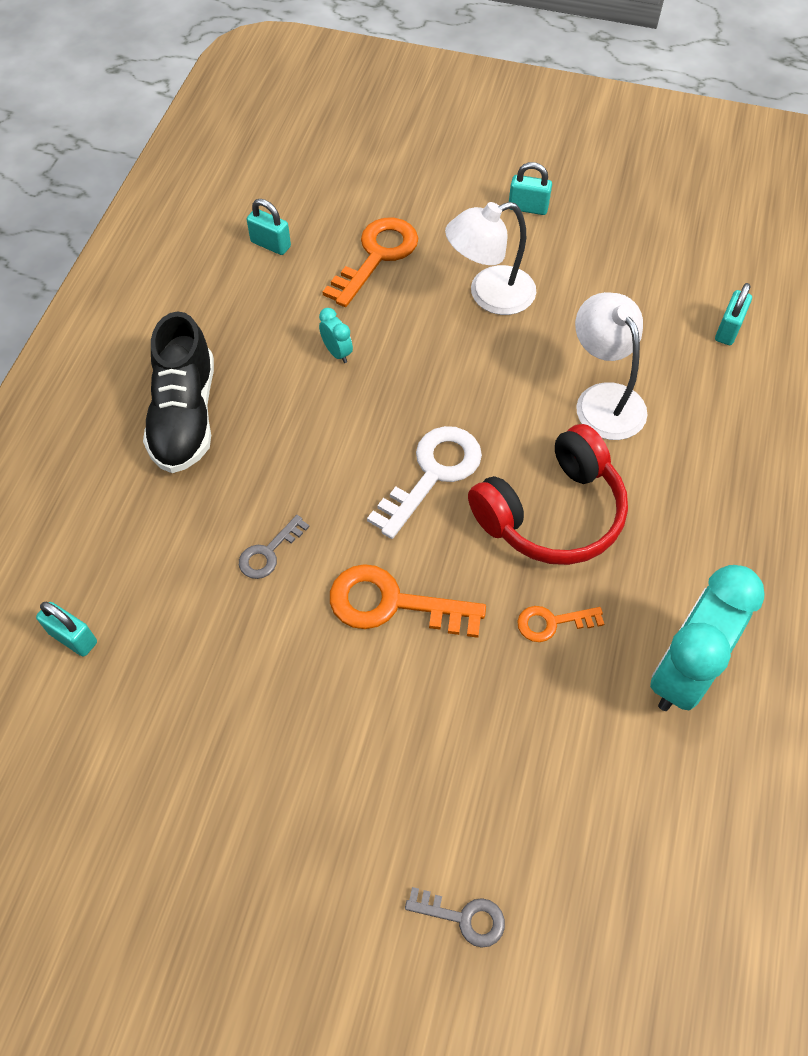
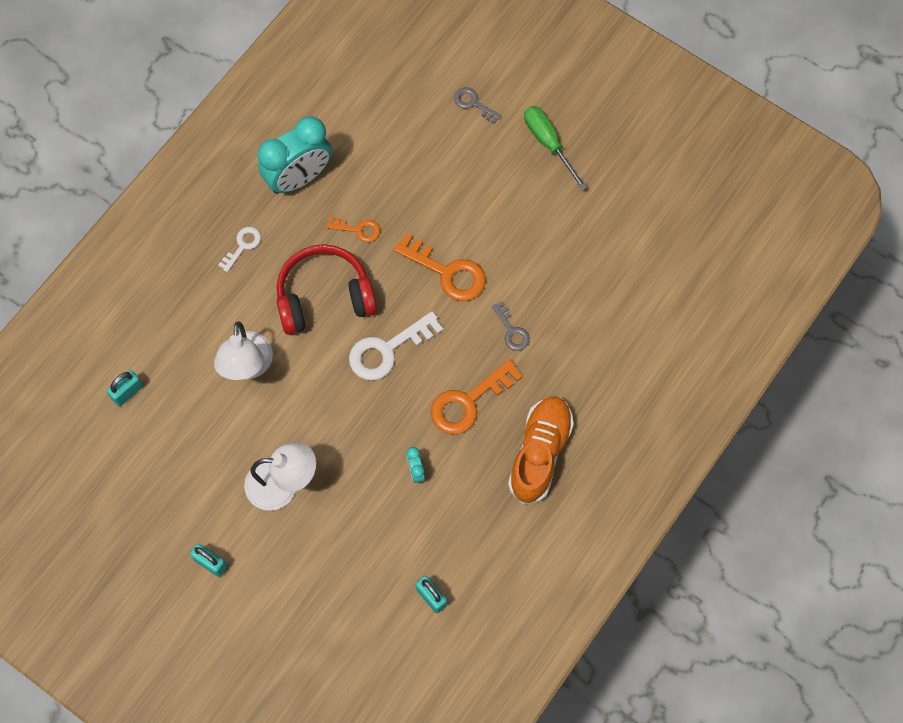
camera: 160 degrees left, 10 degrees up
(73, 638) = (644, 315): turquoise padlock -> none
(185, 416) = (540, 453): black shoe -> orange shoe
(269, 552) = (512, 331): grey key -> grey key turned 90 degrees clockwise
(303, 884) = (548, 143): none -> green screwdriver
(377, 256) = (352, 554): orange key -> orange key (468, 402)
(702, 543) = (242, 246): none -> white key

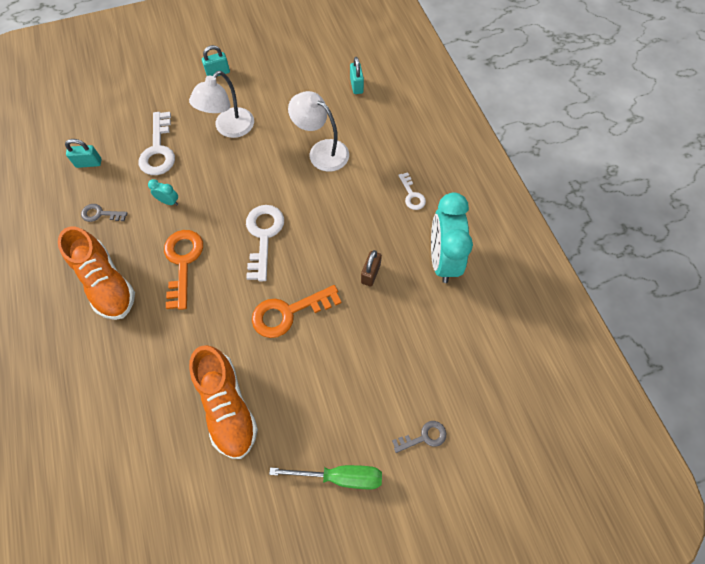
camera: 125 degrees right, 5 degrees down
(324, 297) = (334, 221): red headphones -> none
(358, 229) = (370, 274): orange key -> brown padlock
(362, 537) = (158, 150): none -> white key
(512, 331) = (206, 327): grey key -> grey key (100, 214)
(562, 261) = (227, 407): none -> orange shoe

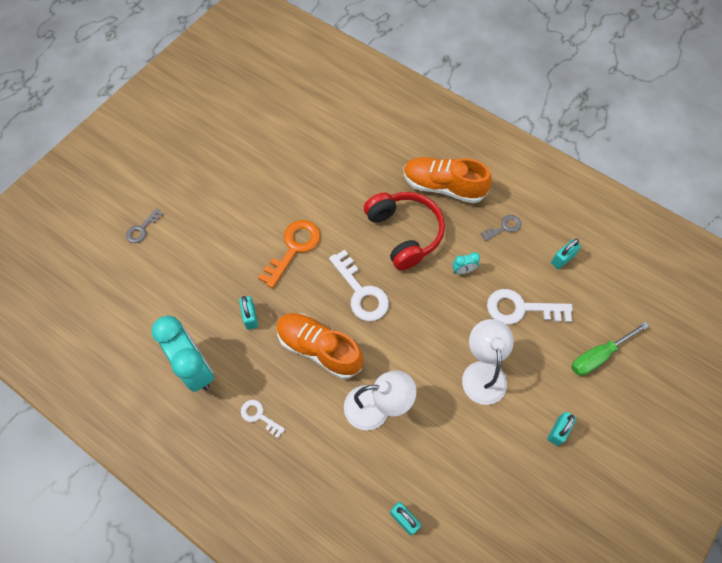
camera: 145 degrees right, 0 degrees up
(158, 150) = (521, 308): white key -> white key turned 45 degrees counterclockwise
(183, 262) = (404, 233): orange key -> red headphones
(227, 407) = (288, 169): orange shoe -> orange shoe (319, 348)
(340, 476) = (186, 177): green screwdriver -> green screwdriver (599, 355)
(370, 274) = (250, 317): brown padlock -> turquoise padlock

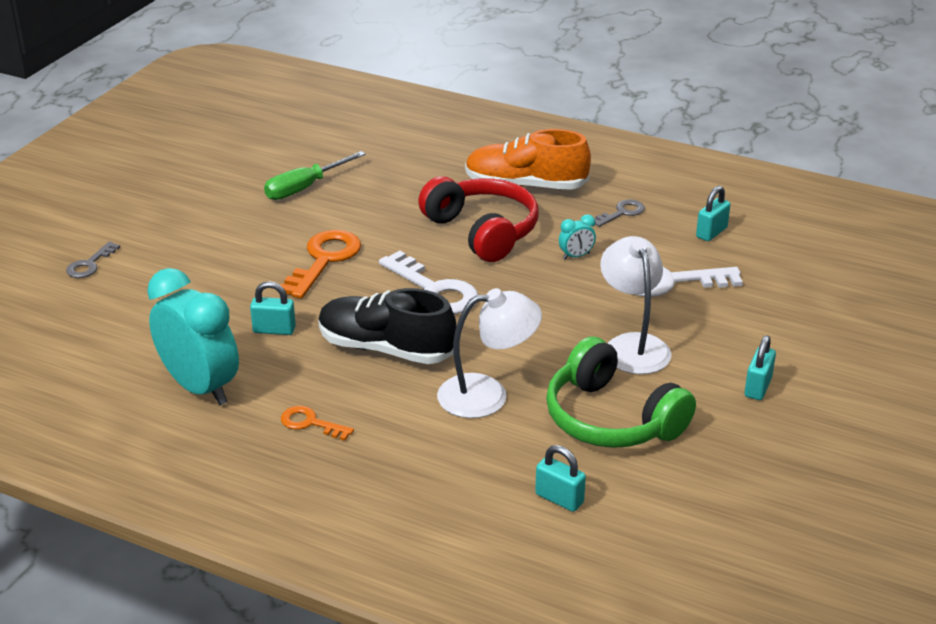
camera: 10 degrees left, 30 degrees down
(250, 317) = (274, 330): turquoise padlock -> turquoise padlock turned 60 degrees counterclockwise
(259, 416) = (310, 423): white key -> orange key
(319, 348) = (385, 349): orange shoe -> black shoe
(453, 446) = (611, 418): none -> green headphones
(599, 355) = (791, 312): green screwdriver -> green screwdriver (305, 188)

